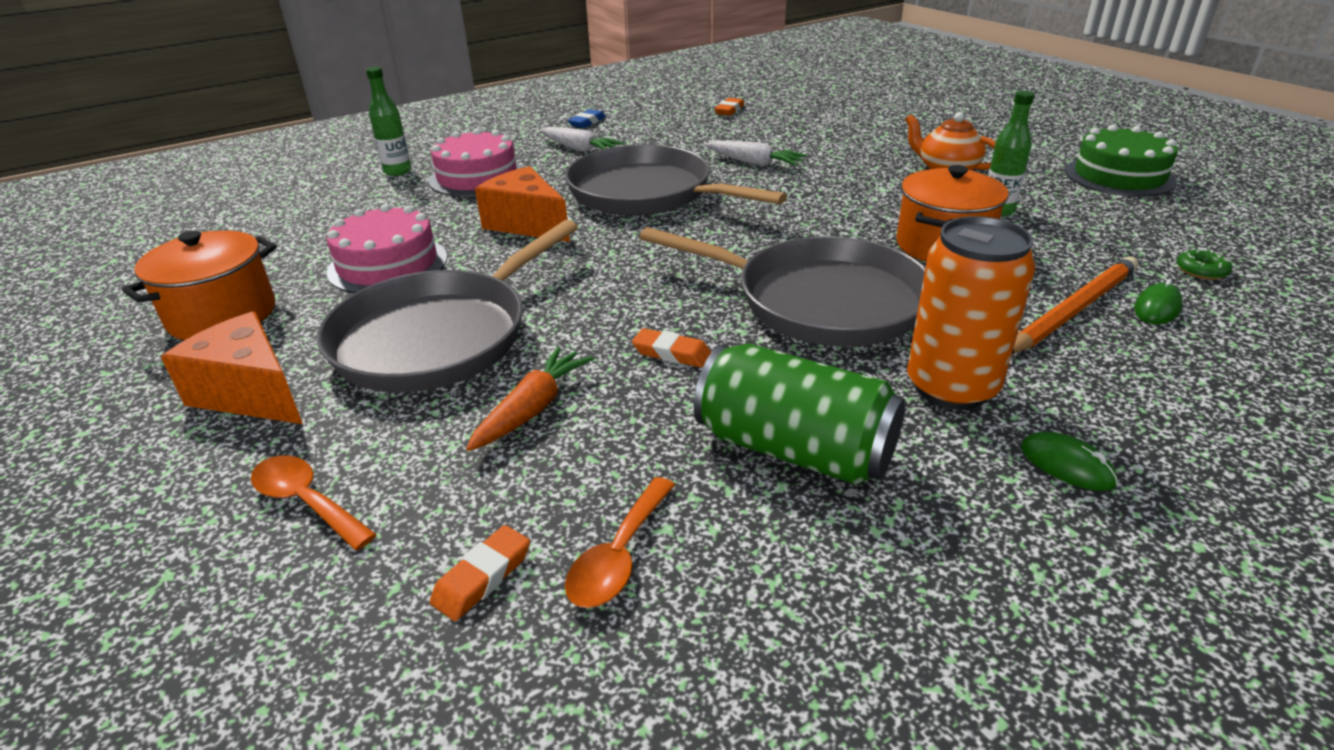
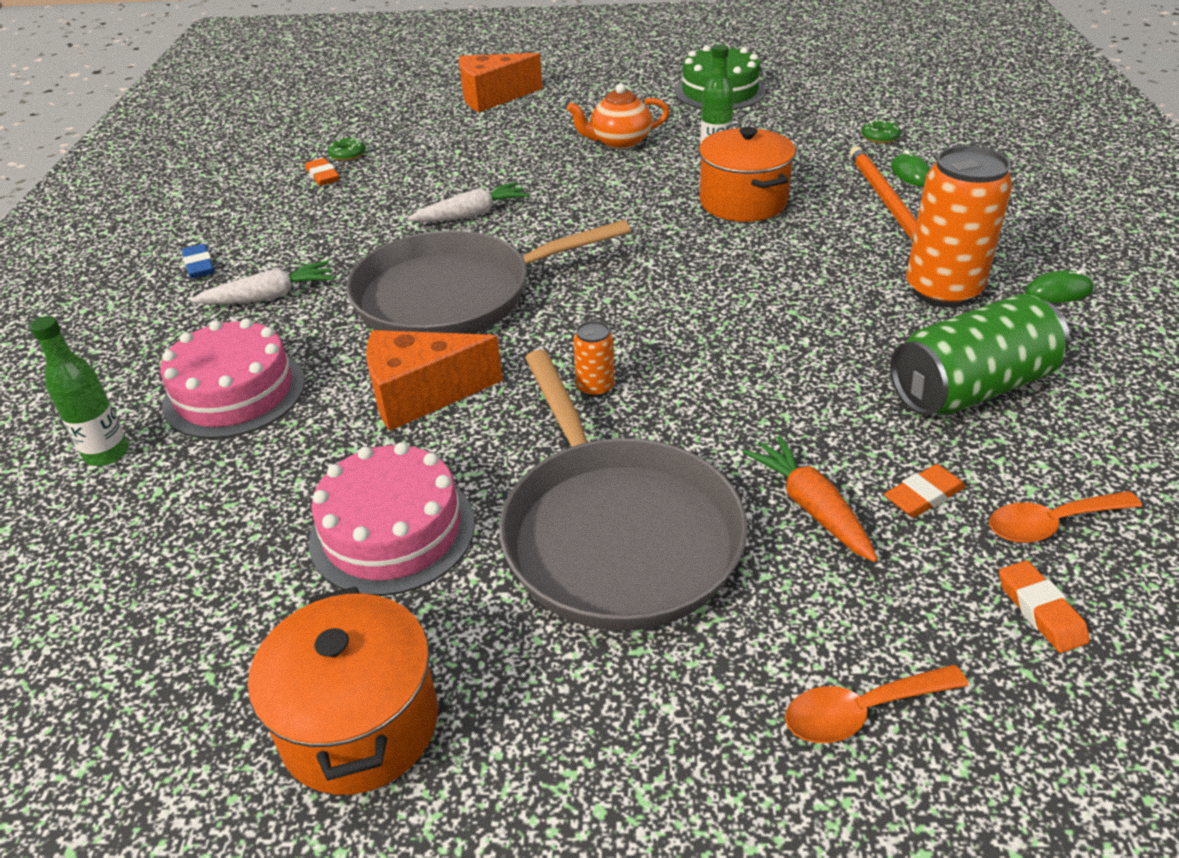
camera: 55 degrees left, 5 degrees up
(251, 393) = (603, 724): orange cheese -> orange cheese (492, 97)
(596, 274) = (595, 388): none -> orange can
(619, 556) = (1051, 524): orange spoon -> orange spoon turned 105 degrees clockwise
(671, 353) = (786, 395): orange eraser -> orange eraser (923, 496)
(767, 106) = (347, 154): none -> green donut
(821, 301) = (773, 290): grey pan -> none

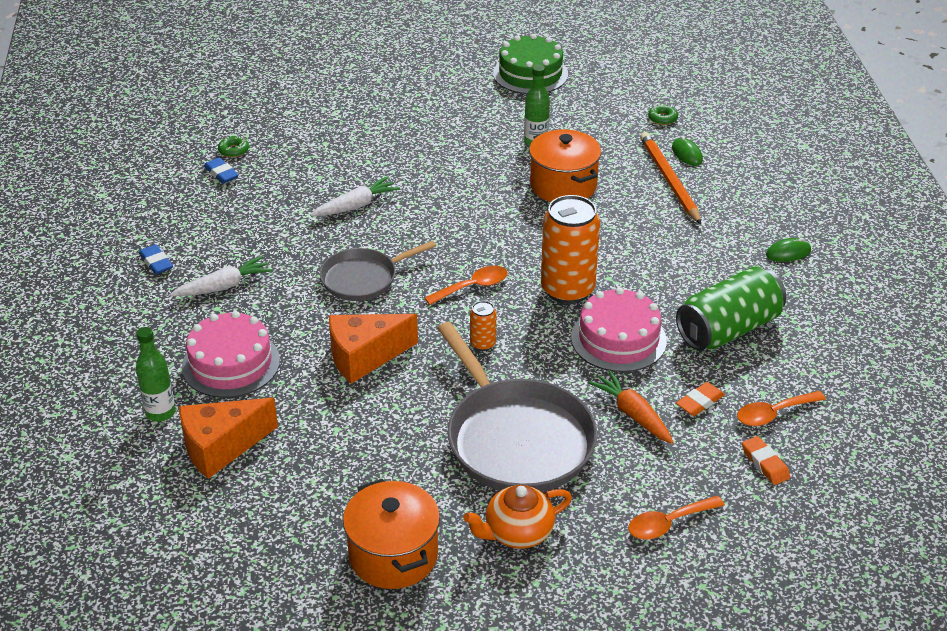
camera: 10 degrees left, 0 degrees up
(323, 176) = (221, 173): orange eraser -> blue eraser
(392, 531) = (375, 449): pink cake -> pink cake (618, 339)
(452, 296) = (363, 279): grey pan -> grey pan, size x0.58
(492, 97) = (339, 85): orange cheese -> orange cheese (221, 447)
(598, 313) = (473, 287): none -> orange spoon
(619, 142) = (457, 130): orange teapot -> orange teapot (517, 533)
(942, 291) = (710, 256): orange can -> orange can (567, 290)

